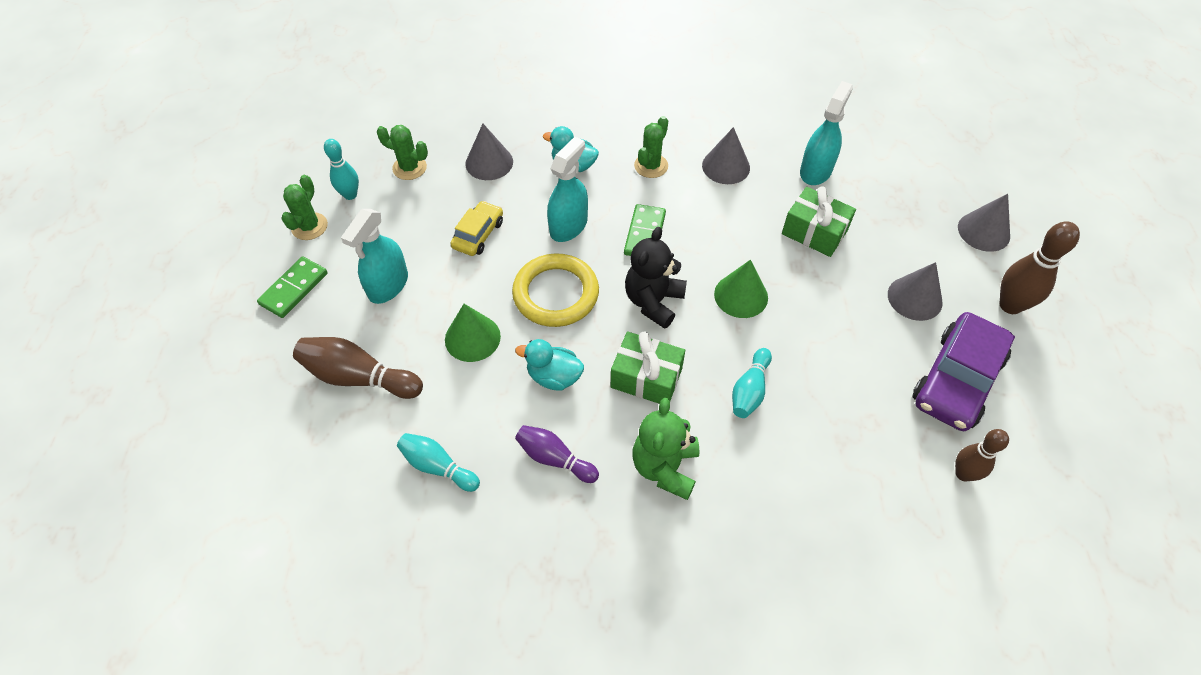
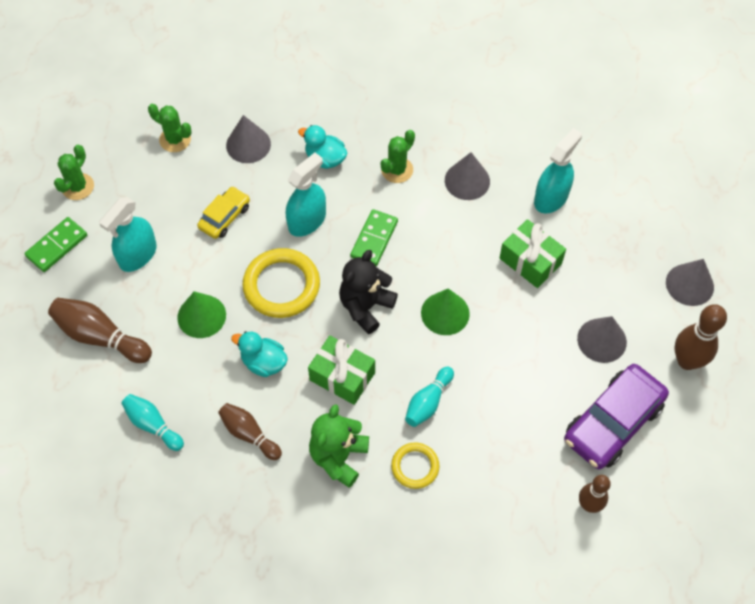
camera: 10 degrees right, 5 degrees up
(350, 195) = (118, 160): turquoise bowling pin -> none
(554, 458) = (249, 434): purple bowling pin -> brown bowling pin
(755, 464) = (415, 466): none -> yellow ring

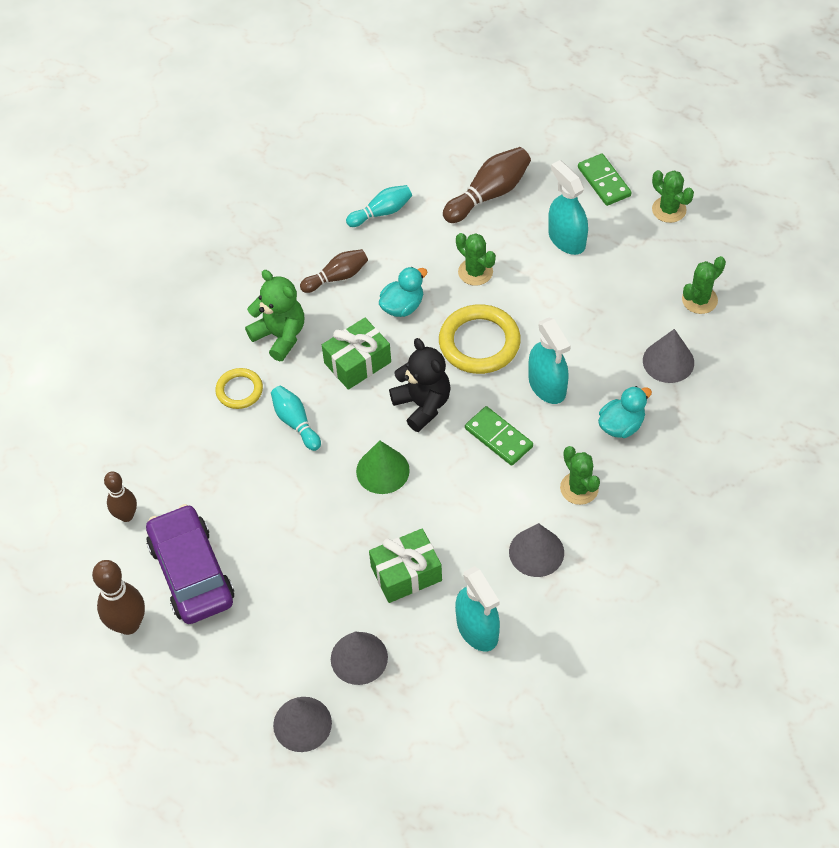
camera: 115 degrees right, 5 degrees down
(201, 316) = (475, 272): green cone -> green cactus
(225, 217) = (582, 318): yellow car -> none
(602, 340) = (282, 602): grey cone -> grey cone (359, 658)
(687, 361) = (217, 675): brown bowling pin -> brown bowling pin (128, 624)

